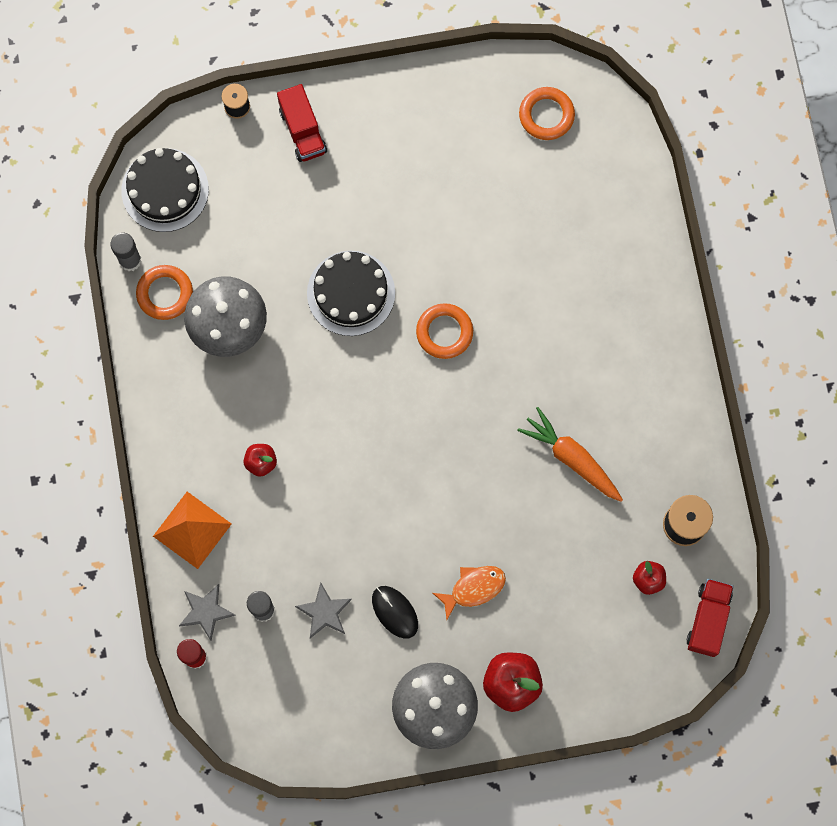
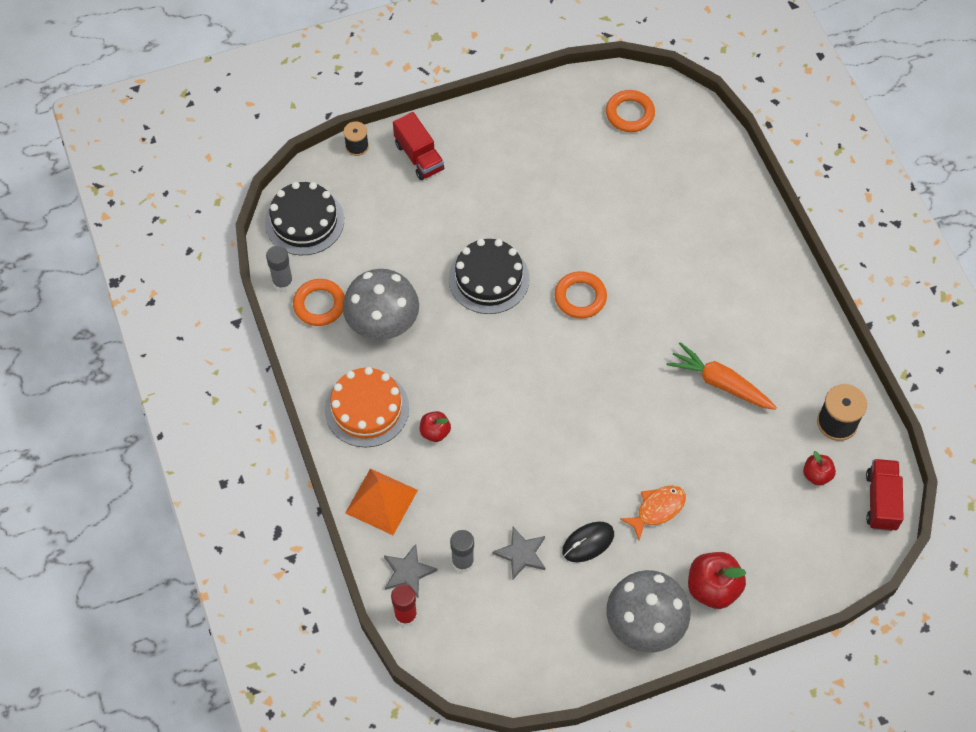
camera: 10 degrees left, 15 degrees down
(195, 423) = (367, 409): none -> orange cake
(395, 612) = (588, 542): black mouse -> black mouse turned 75 degrees counterclockwise

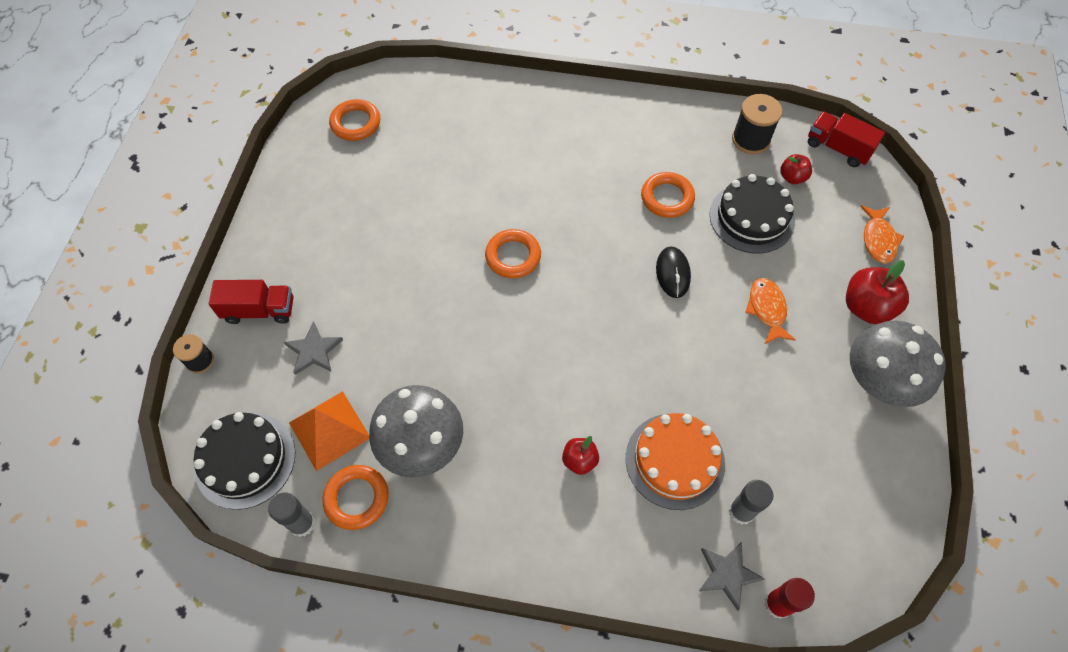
camera: 60 degrees left, 0 degrees up
(367, 409) = (512, 515): orange cake -> orange cake (675, 460)
(381, 501) = (630, 558): orange pyramid -> orange pyramid (329, 430)
(489, 278) = (440, 320): black cake -> black cake (751, 217)
(521, 554) = (758, 450): grey star -> grey star (314, 351)
(588, 542) = (774, 384): black mouse -> black mouse (673, 273)
(720, 383) = (667, 198): orange carrot -> orange ring
(795, 573) = (878, 239): none -> orange fish

